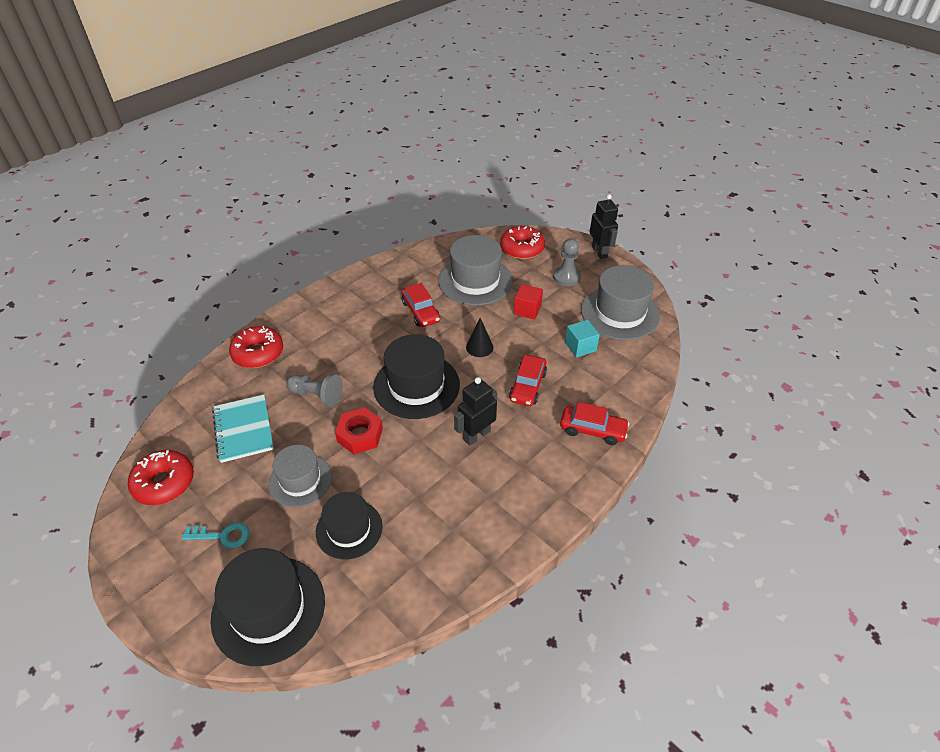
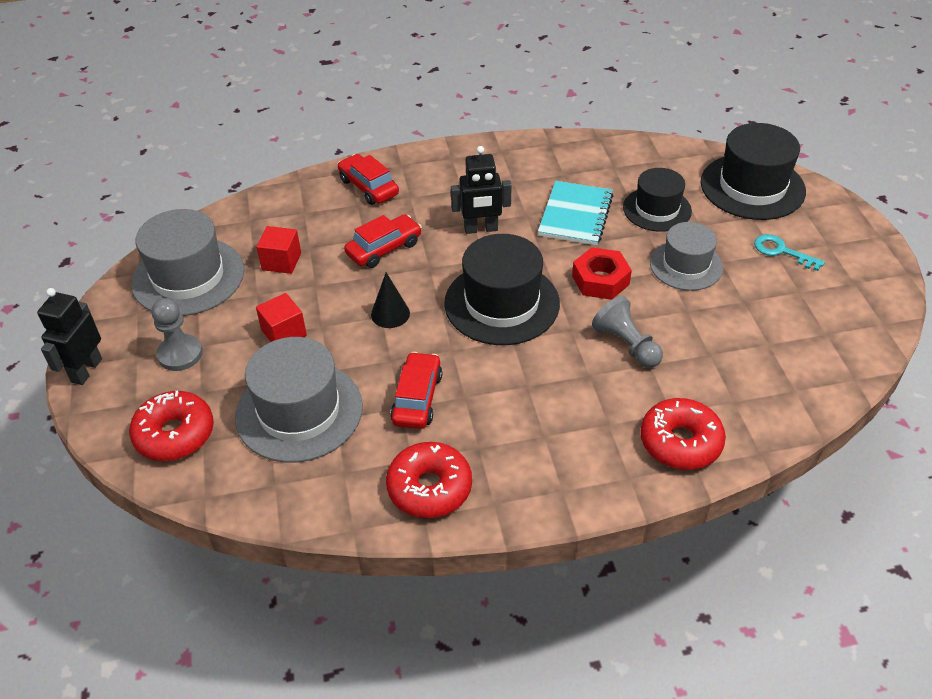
camera: 145 degrees left, 0 degrees up
(164, 483) = (839, 324): red donut -> red donut (429, 488)
(243, 429) = (732, 343): turquoise notebook -> turquoise notebook (575, 215)
(580, 347) = (281, 261): turquoise cube -> red cube

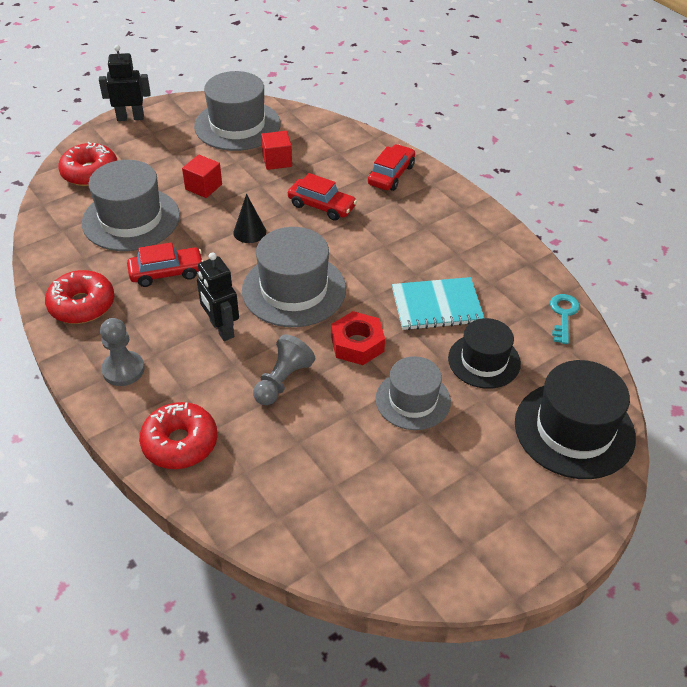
camera: 65 degrees right, 0 degrees up
(180, 354) = (161, 149): grey pawn -> grey pawn (123, 370)
(481, 229) = (379, 252): black robot -> black robot (221, 329)
(502, 303) = (294, 290): black hat -> grey hat
(781, 251) = (481, 473): turquoise key -> turquoise key (563, 315)

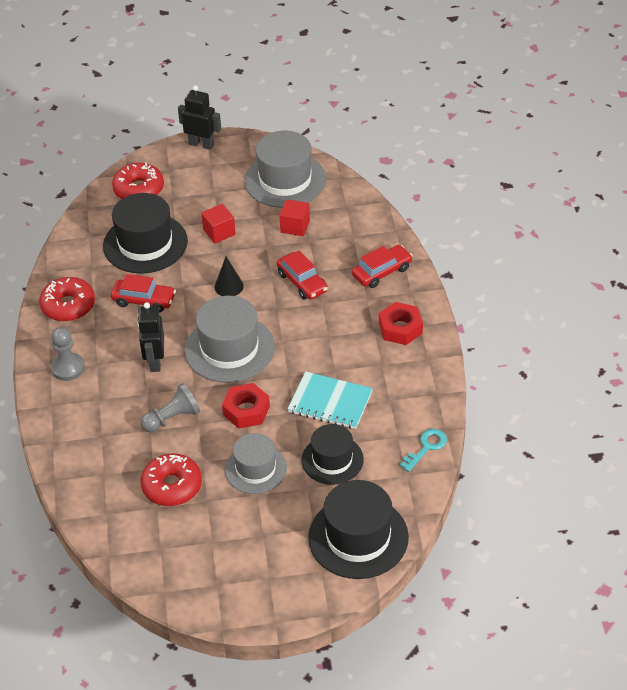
camera: 30 degrees right, 0 degrees up
(131, 219) = (145, 243): grey hat -> black hat
(180, 443) = (74, 436): red donut -> red donut (172, 486)
(448, 217) = (400, 328): none -> red nut

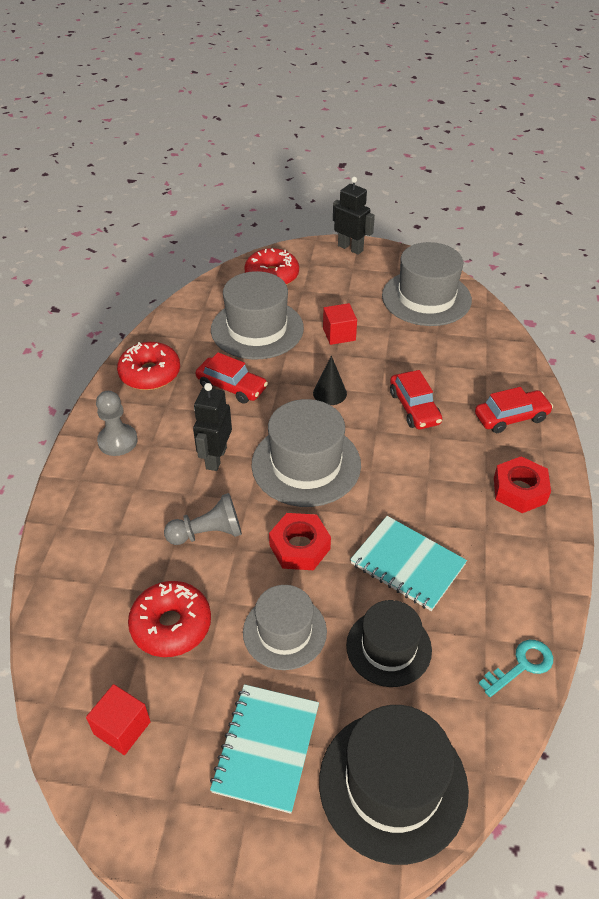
camera: 15 degrees right, 0 degrees up
(145, 243) = (257, 329): black hat -> grey hat
(269, 540) = (266, 748): none -> turquoise notebook
(295, 226) = (423, 346): red cube -> red cube (122, 728)

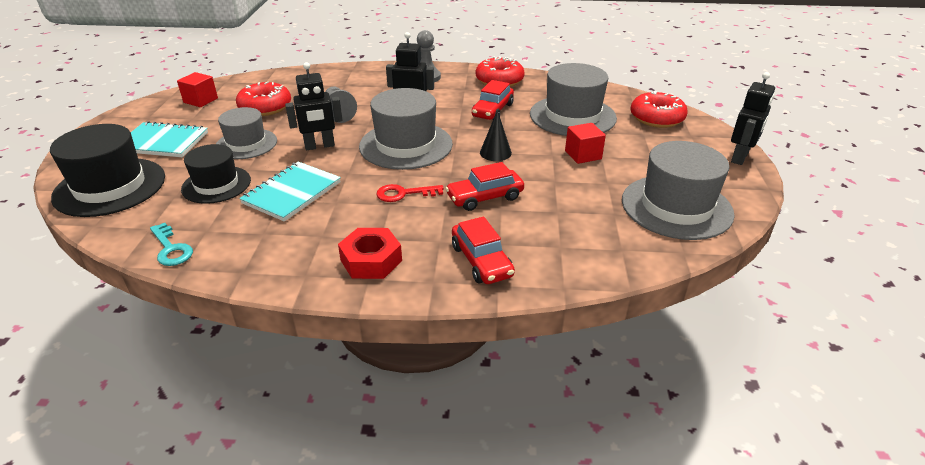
camera: 85 degrees right, 10 degrees down
(299, 547) = (319, 146): red nut -> black robot
(408, 467) = (404, 194): none -> red key

